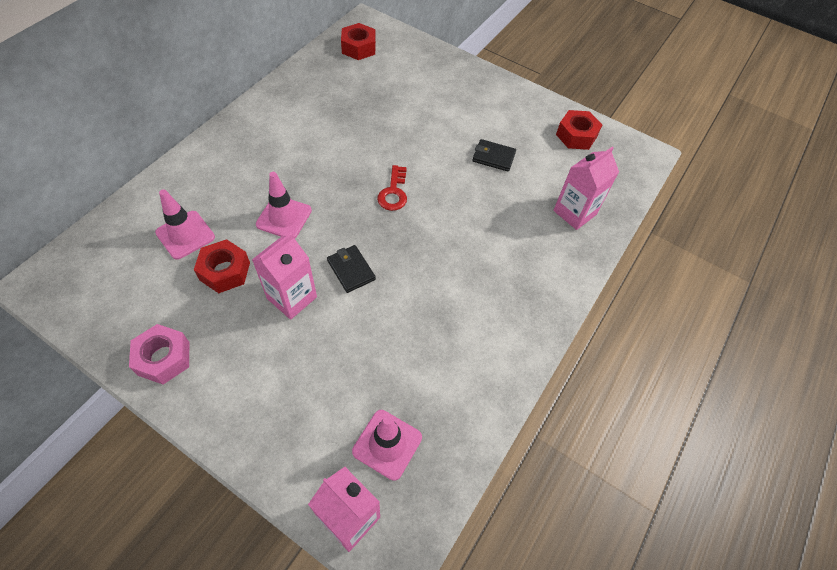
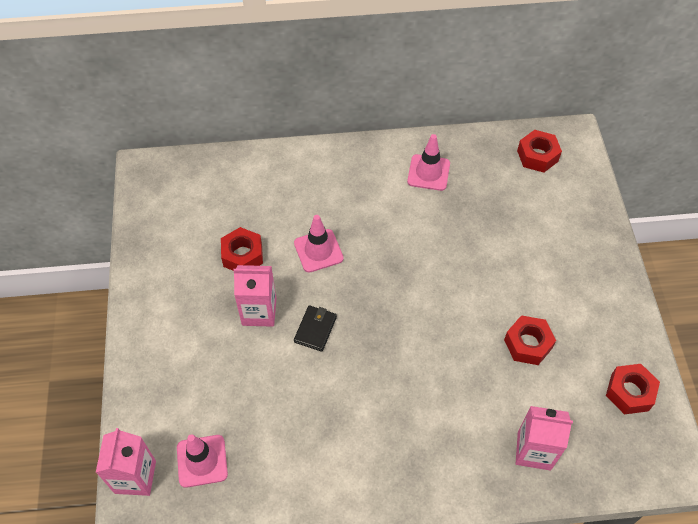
camera: 55 degrees right, 0 degrees up
(164, 358) = (153, 279): pink nut -> none
(185, 235) = (248, 208): pink traffic cone -> pink traffic cone (428, 172)
(393, 192) = (413, 301): red key -> none
(493, 157) = (528, 344): black wallet -> red nut

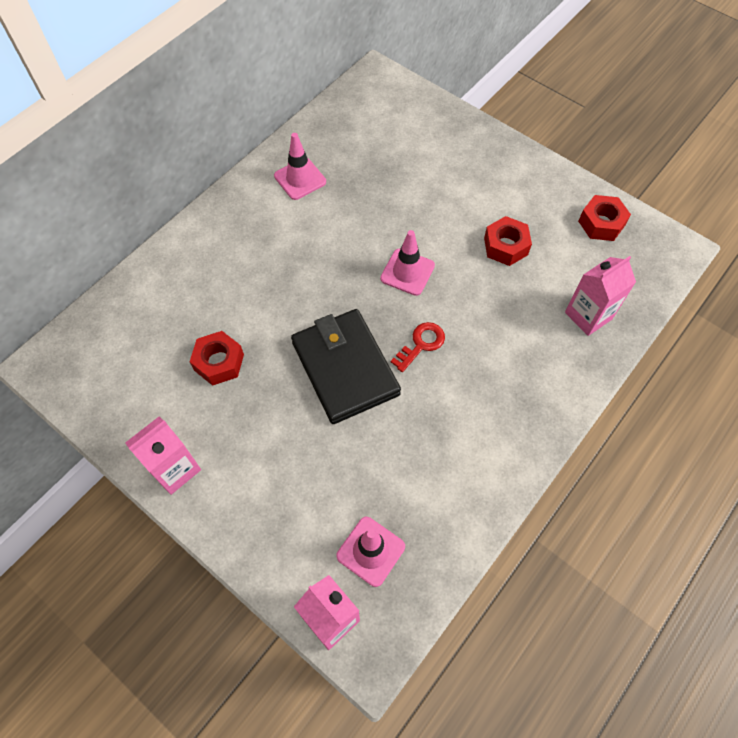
camera: 45 degrees left, 5 degrees up
(259, 312) = (284, 394): pink carton -> pink carton (175, 469)
(315, 329) = (345, 368): black wallet -> black wallet, size x2.25
(318, 251) = (279, 306): pink traffic cone -> pink traffic cone (407, 272)
(384, 359) = (421, 344): none -> red key
(537, 156) = (367, 107): red nut -> none

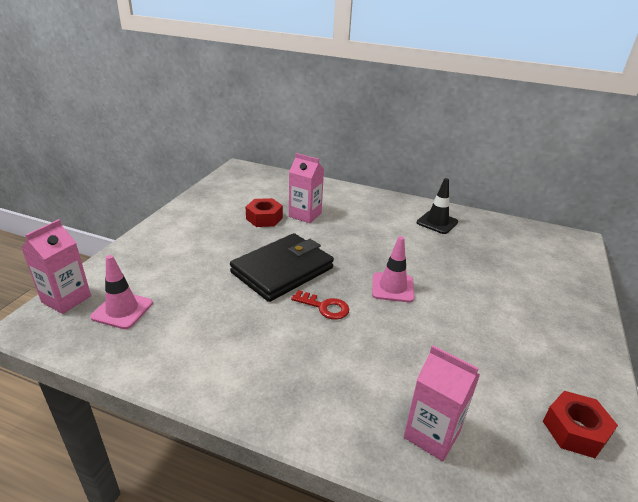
camera: 70 degrees right, 30 degrees down
(175, 469) = (181, 217): pink carton -> pink carton (305, 215)
(300, 179) = (437, 222): pink traffic cone -> black traffic cone
(505, 246) = (470, 347): red nut -> none

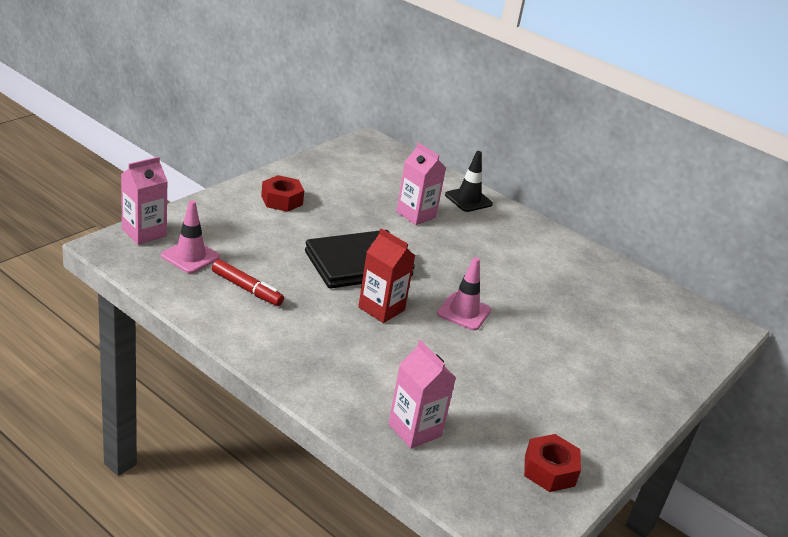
camera: 15 degrees right, 0 degrees up
(192, 327) = (247, 289): none -> red marker
(264, 218) = (368, 207): red nut -> red nut (282, 200)
(324, 307) = (381, 309): red key -> red carton
(437, 222) = (567, 263): black traffic cone -> black traffic cone (468, 200)

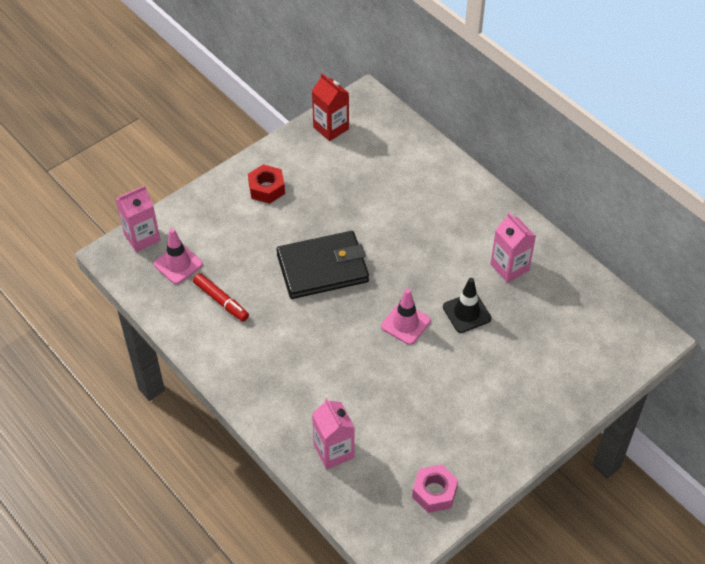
camera: 15 degrees right, 20 degrees up
(381, 309) = (332, 321): red carton -> red carton (331, 128)
(416, 215) = (389, 201): pink carton -> pink carton (509, 267)
(468, 200) = (446, 177): black traffic cone -> black traffic cone (466, 313)
(549, 470) = (434, 492): red nut -> pink nut

